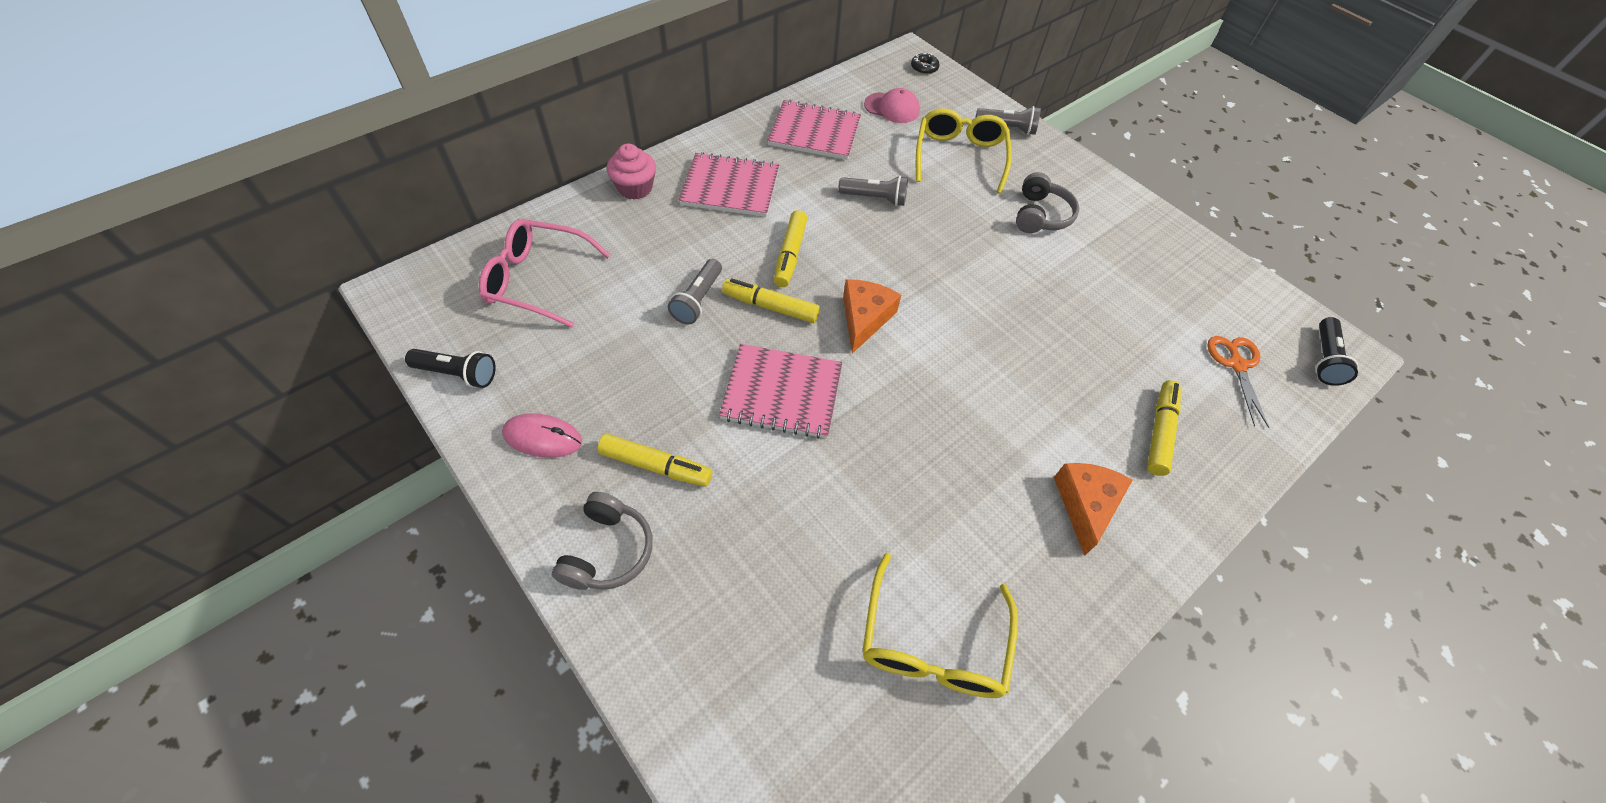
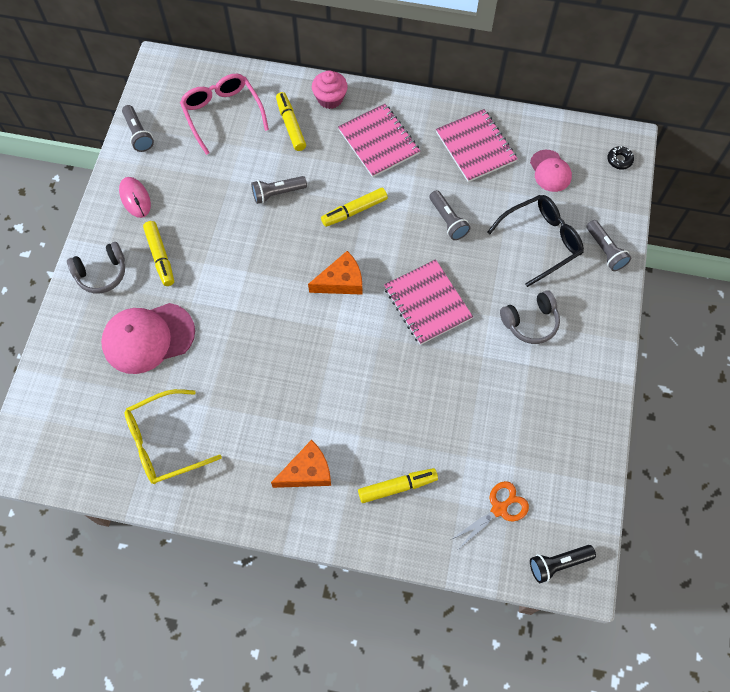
camera: 55 degrees right, 10 degrees up
(458, 374) = (138, 134): black flashlight -> grey flashlight
(760, 559) = (148, 338): none -> pink cap
(770, 307) = (305, 230): yellow marker -> yellow marker (291, 125)
(782, 393) = (251, 278): pink notebook -> pink notebook (427, 303)
(959, 156) = (541, 241): yellow glasses -> black glasses

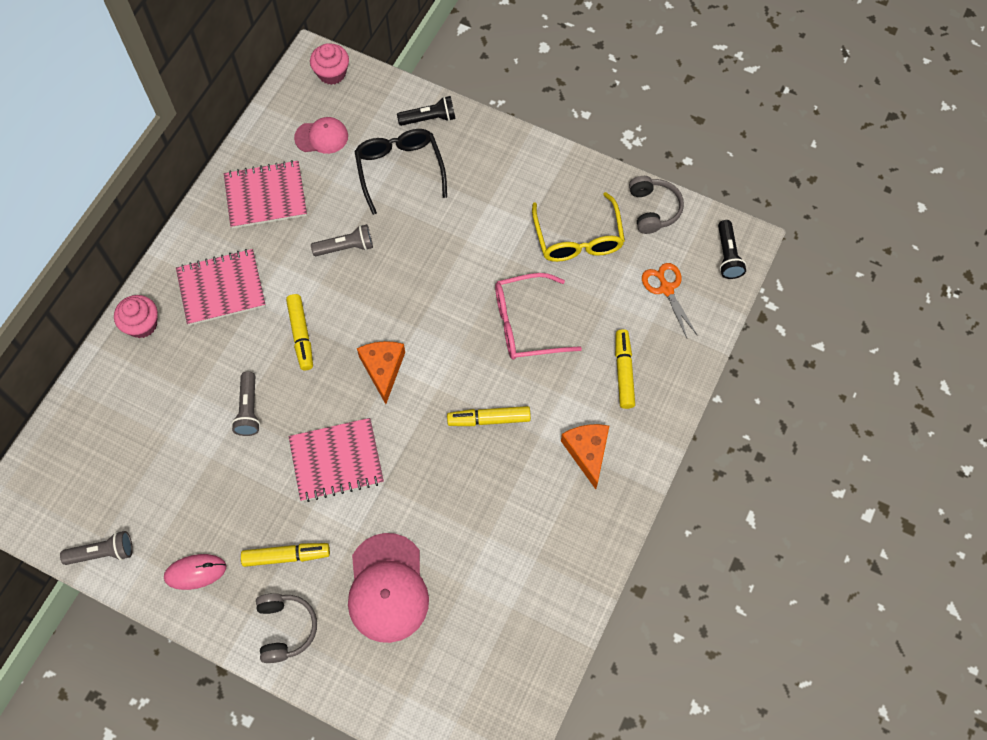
camera: 75 degrees left, 0 degrees up
(164, 442) = (518, 592): yellow glasses -> yellow glasses (578, 239)
(222, 114) = (113, 448): pink glasses -> pink glasses (525, 324)
(291, 125) = (161, 375): yellow marker -> yellow marker (489, 419)
(427, 303) = (435, 293): pink notebook -> pink notebook (336, 461)
(530, 322) = (485, 206): grey headphones -> grey headphones (653, 209)
(605, 251) = (429, 118): grey flashlight -> black flashlight
(619, 160) = (332, 73): black donut -> pink cupcake

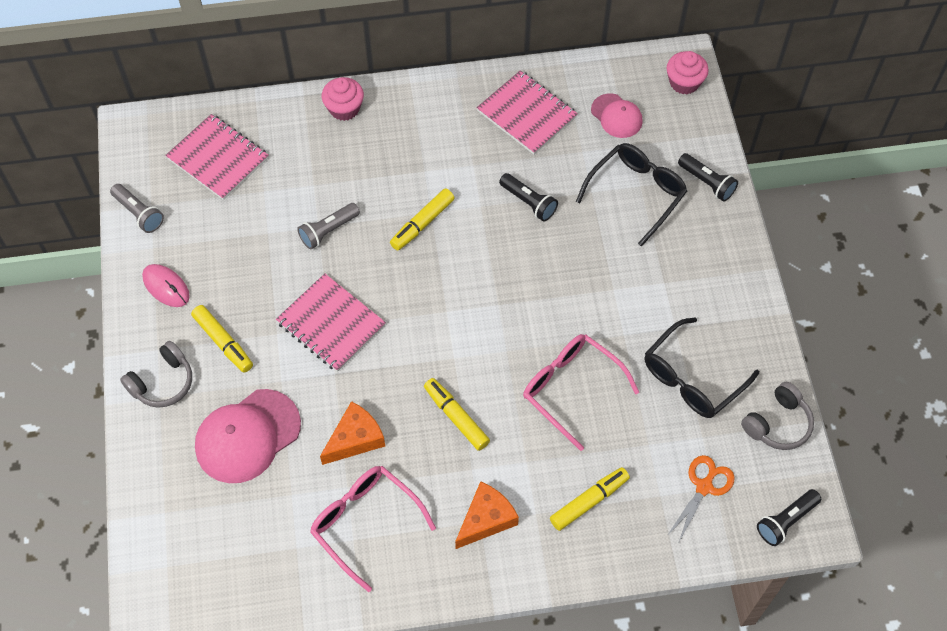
camera: 55 degrees right, 5 degrees down
(221, 288) = (418, 140): pink notebook -> pink notebook (218, 158)
(346, 247) = (529, 202): grey flashlight -> black flashlight
(383, 369) = (439, 304): orange cheese -> orange cheese (355, 439)
(528, 542) = (365, 523): none -> pink glasses
(578, 239) = (691, 378): yellow glasses -> black glasses

